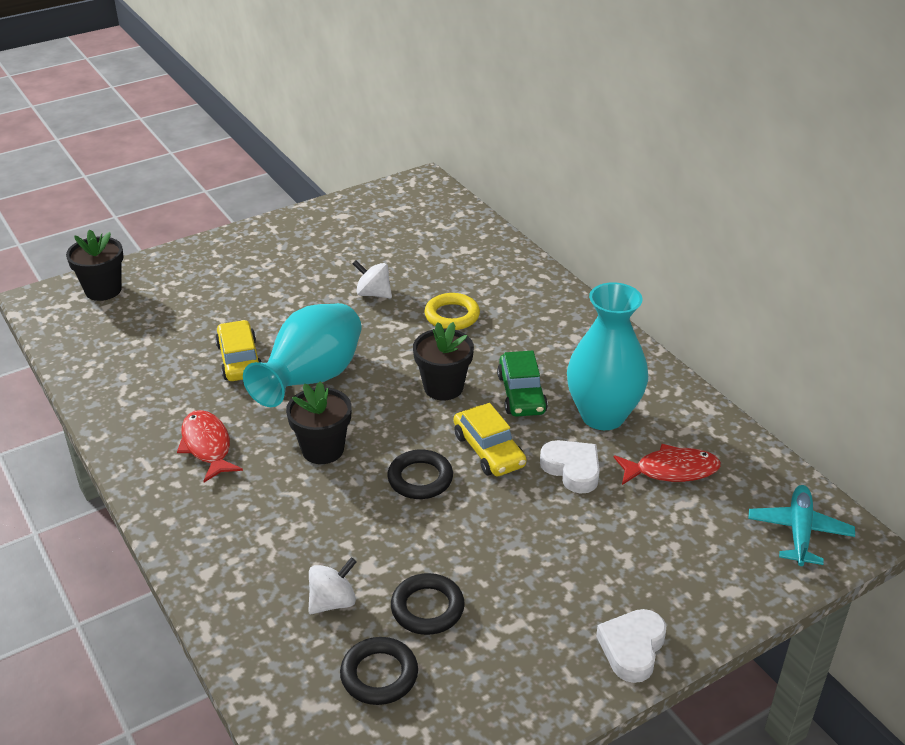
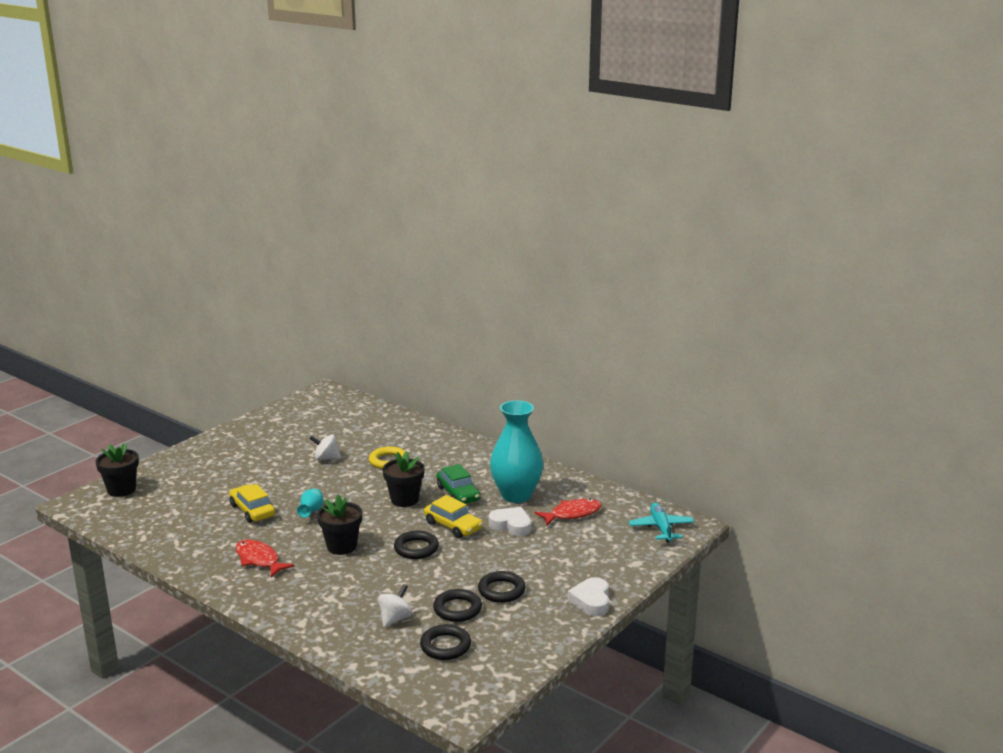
camera: 20 degrees left, 15 degrees down
(312, 380) = (311, 512): turquoise vase -> turquoise vase, size x0.42
(506, 590) = (501, 590): none -> black ring

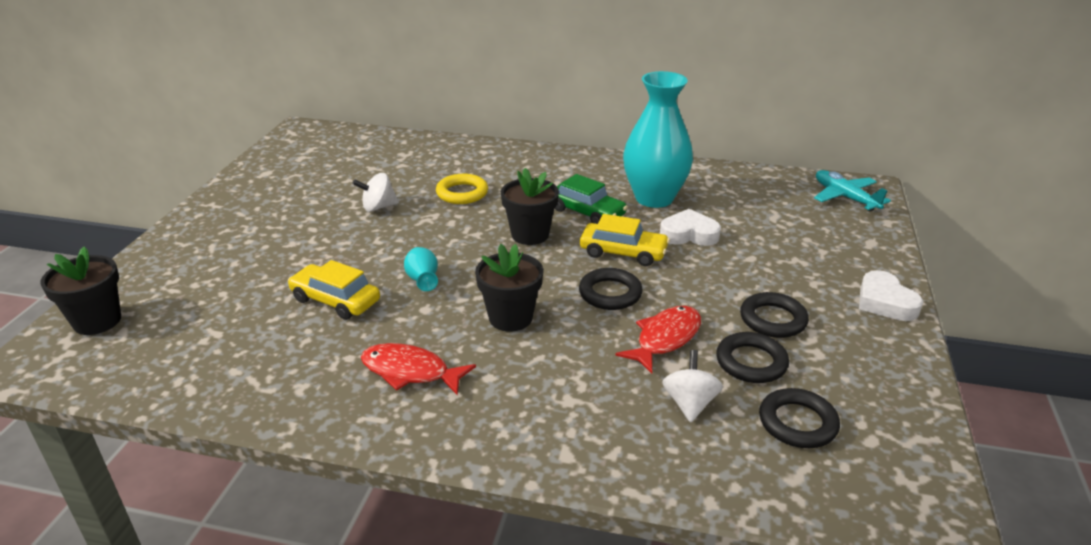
camera: 25 degrees left, 10 degrees up
(572, 514) = (739, 204): red fish -> red fish (665, 338)

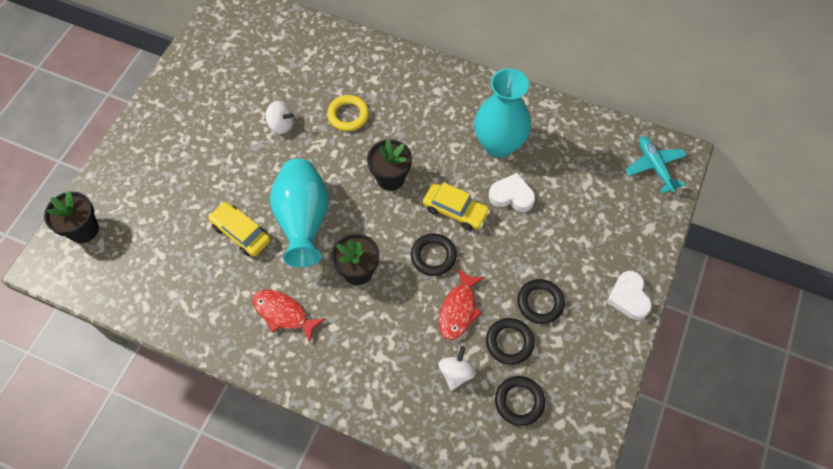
camera: 10 degrees right, 30 degrees up
(378, 207) = (281, 125): white spinning top -> white spinning top turned 150 degrees counterclockwise
(423, 281) = (303, 221): turquoise vase -> turquoise vase, size x2.37
(586, 212) = (440, 155): green car -> none
(665, 338) = (458, 310): red fish -> red fish turned 150 degrees clockwise

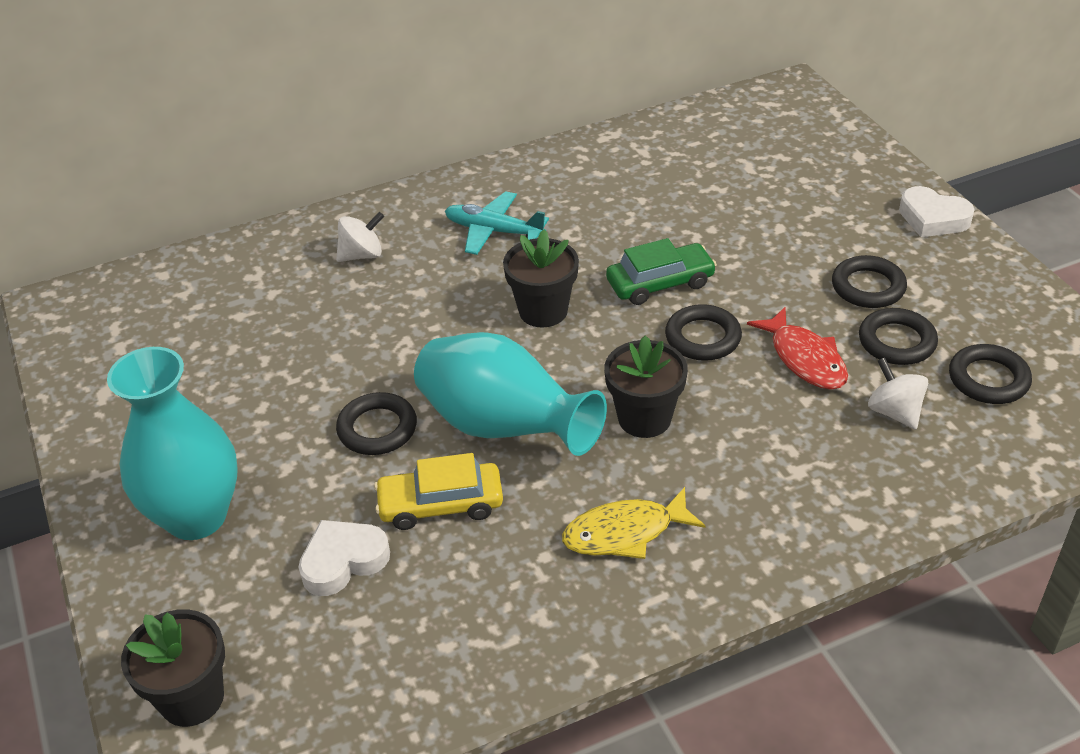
camera: 45 degrees left, 20 degrees down
(262, 175) = (377, 429): none -> black ring
(281, 125) = (325, 365): white spinning top -> white spinning top (362, 255)
(283, 314) = (625, 533): red fish -> yellow fish
(348, 115) = (400, 295): yellow ring -> none
(455, 210) = (660, 283): yellow car -> green car
(498, 145) = (613, 200): turquoise vase -> turquoise vase (196, 516)
(511, 196) = (696, 228): white heart -> white heart (343, 561)
(654, 166) = (786, 111): turquoise plane -> turquoise plane (493, 231)

